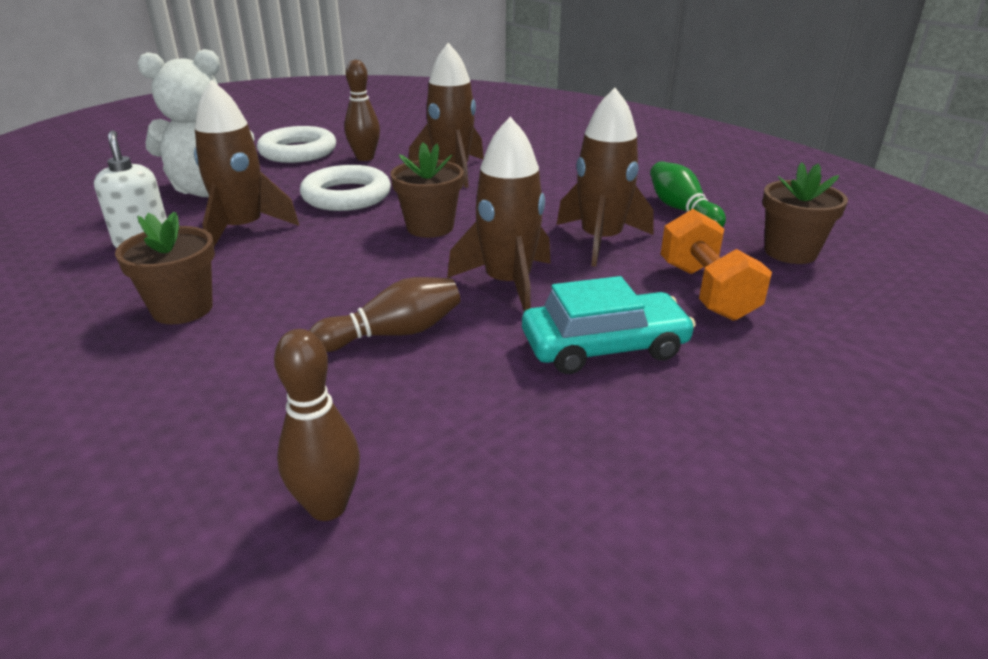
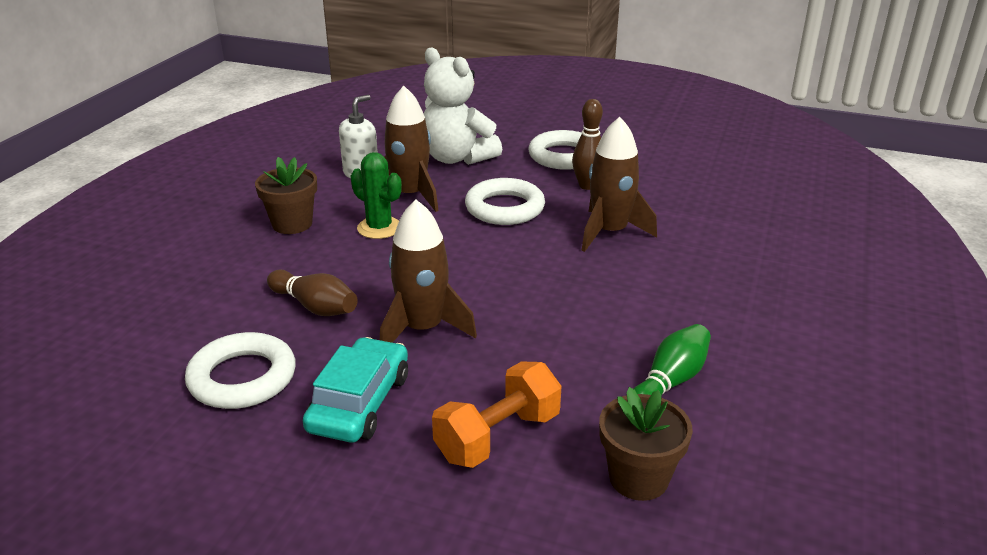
camera: 60 degrees right, 0 degrees up
(283, 260) = (379, 228): none -> green cactus
(327, 506) = (132, 351): brown bowling pin -> none
(430, 227) = (486, 262): brown flower pot -> none
(490, 415) = (242, 378): none -> white ring
(601, 240) = (546, 352): brown rocket -> none
(604, 347) = (360, 403): turquoise car -> turquoise car turned 120 degrees counterclockwise

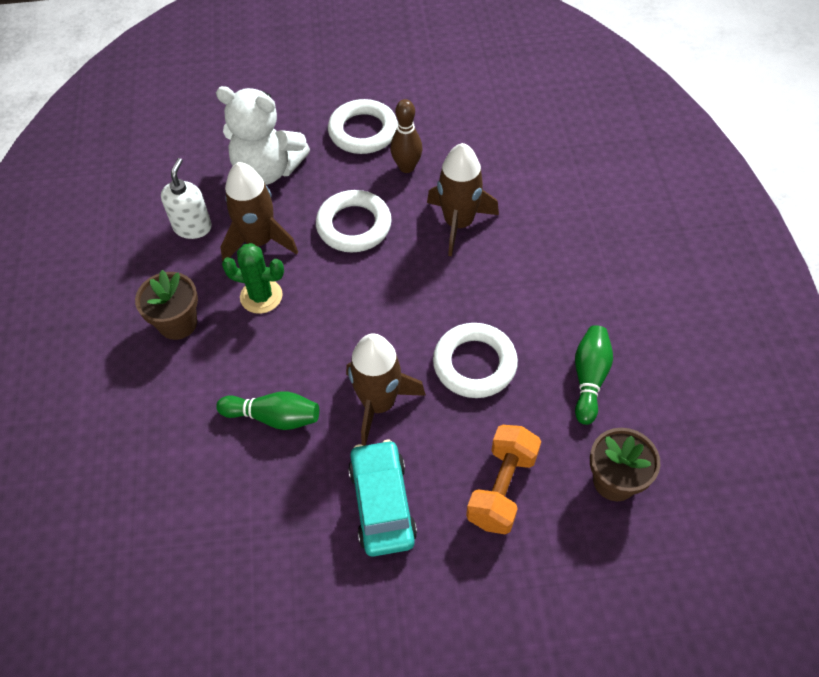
camera: 25 degrees left, 25 degrees up
(242, 378) = (272, 521): white ring -> white ring (474, 364)
(315, 307) = (274, 417): brown bowling pin -> green bowling pin

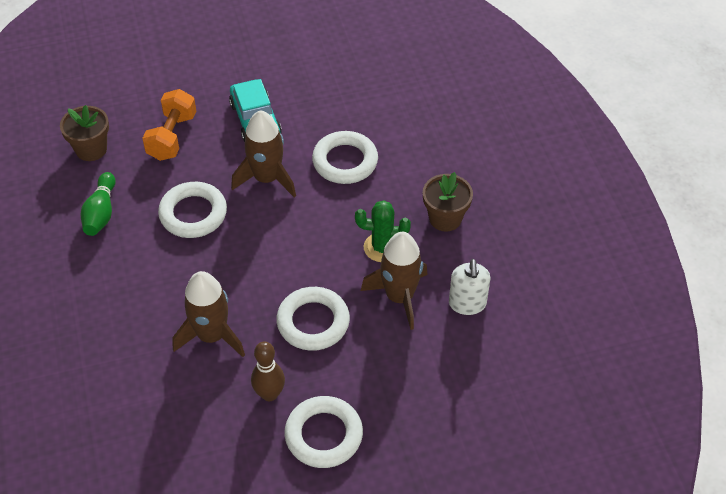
camera: 170 degrees right, 5 degrees down
(268, 170) = (415, 374): white teddy bear -> none
(274, 417) = (345, 161): green bowling pin -> white ring

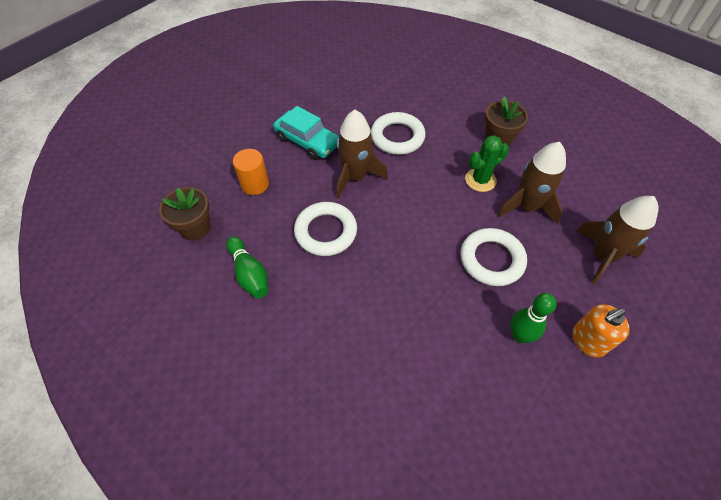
camera: 35 degrees left, 5 degrees up
(172, 137) = (255, 184): orange dumbbell -> orange cylinder
(212, 335) = (432, 318): brown rocket -> brown rocket (602, 256)
(269, 394) = (519, 335): brown bowling pin -> green bowling pin
(324, 435) = (588, 341): white ring -> orange soap dispenser
(467, 304) = (570, 185): white soap dispenser -> none

